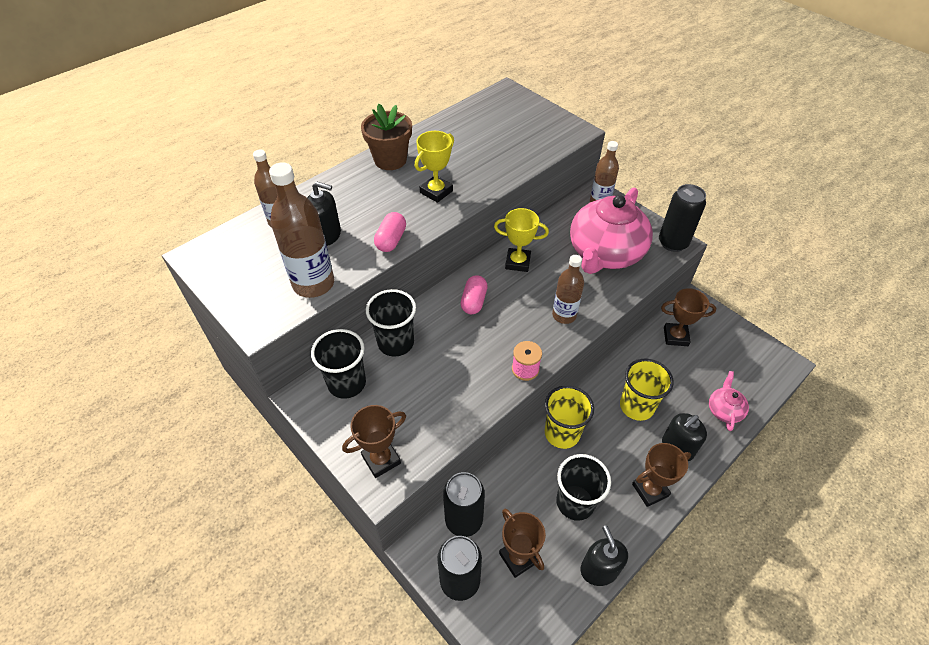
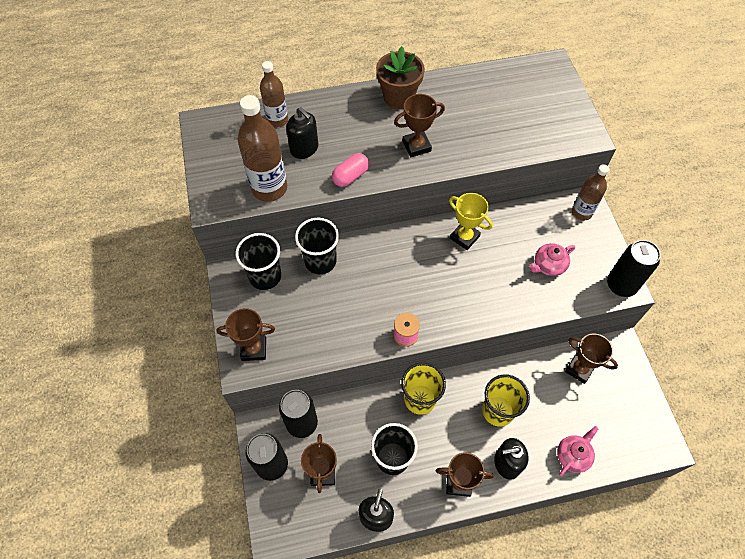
camera: 30 degrees right, 10 degrees up
(436, 192) = (416, 146): yellow trophy -> brown trophy
(474, 301) = (403, 255): pink capsule -> none
(564, 315) = (470, 305): brown bottle -> none
(605, 253) = (548, 265): pink teapot -> pink teapot, size x0.44

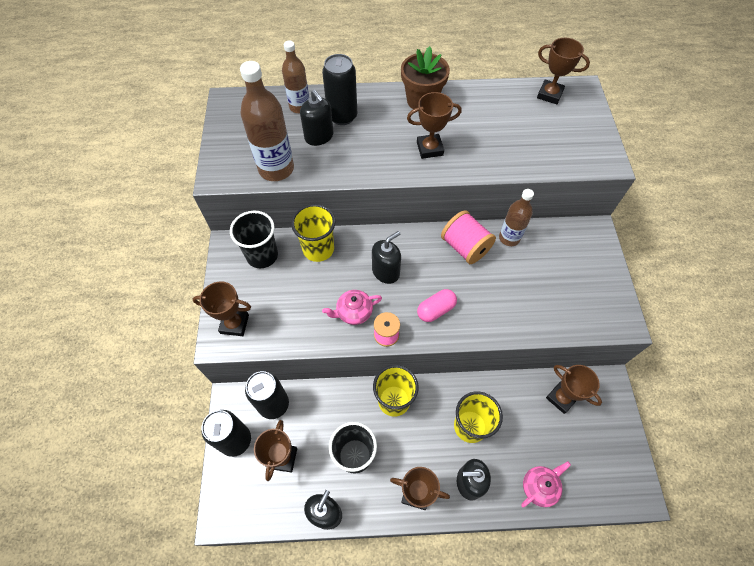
camera: 10 degrees right, 0 degrees up
(320, 261) = (318, 249): black cup -> yellow cup
(350, 176) = (358, 168): pink capsule -> pink capsule (436, 310)
(392, 273) = (386, 272): none -> black soap dispenser
(464, 237) = (465, 247): yellow trophy -> pink spool
(522, 74) = (549, 94): none -> brown trophy
(548, 265) = (545, 288): pink teapot -> pink teapot (353, 312)
(581, 212) = (589, 240): brown bottle -> brown bottle (509, 238)
(621, 285) = (618, 319): black can -> black can (342, 116)

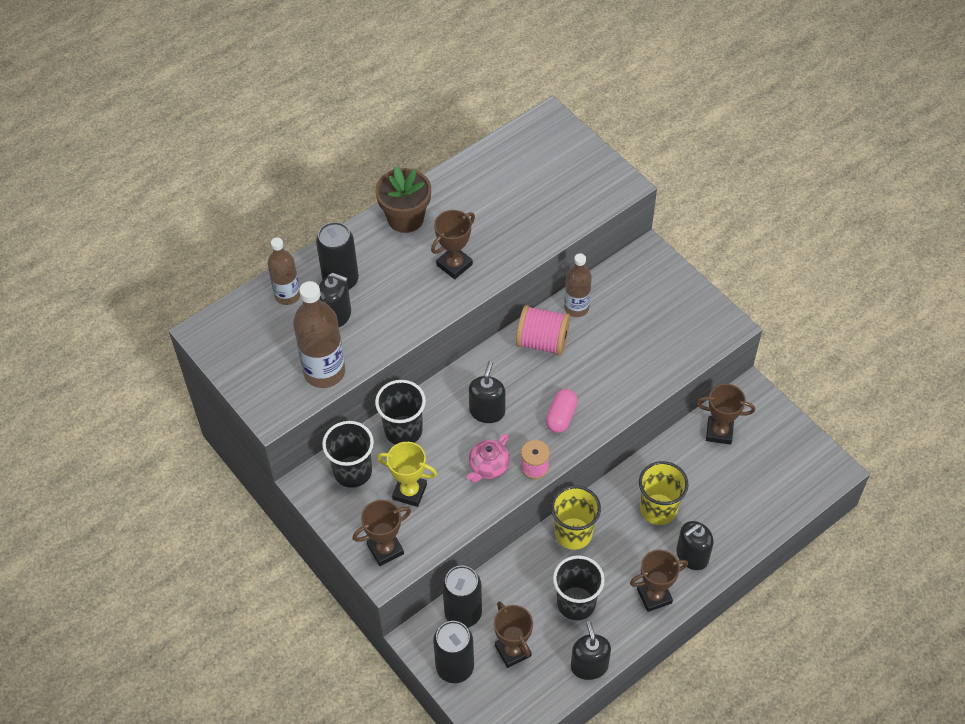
camera: 35 degrees left, 5 degrees down
(285, 294) = (409, 492): none -> yellow trophy
(318, 249) = (403, 430): yellow cup -> black cup
(539, 487) = (752, 519): pink teapot -> none
(549, 94) = (523, 142): brown trophy -> none

